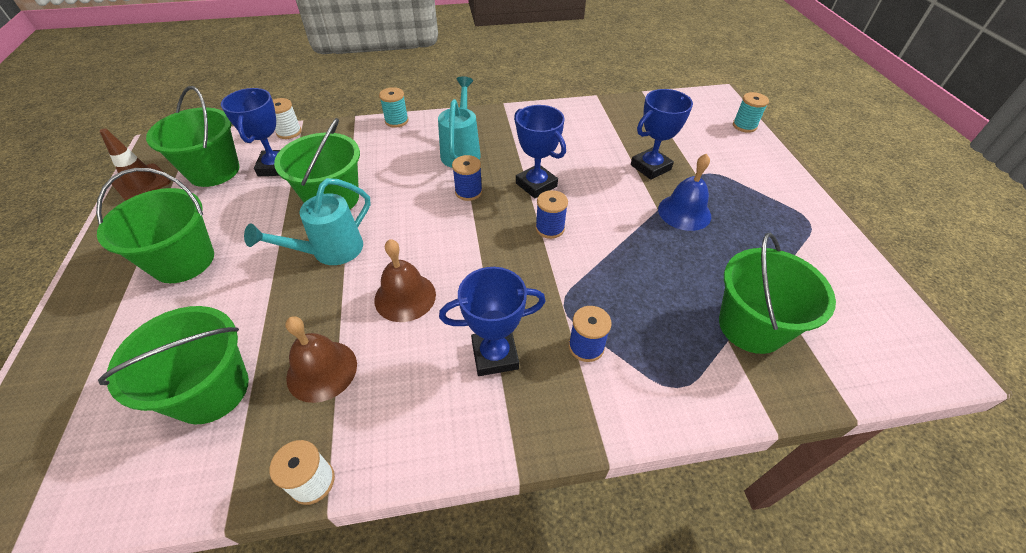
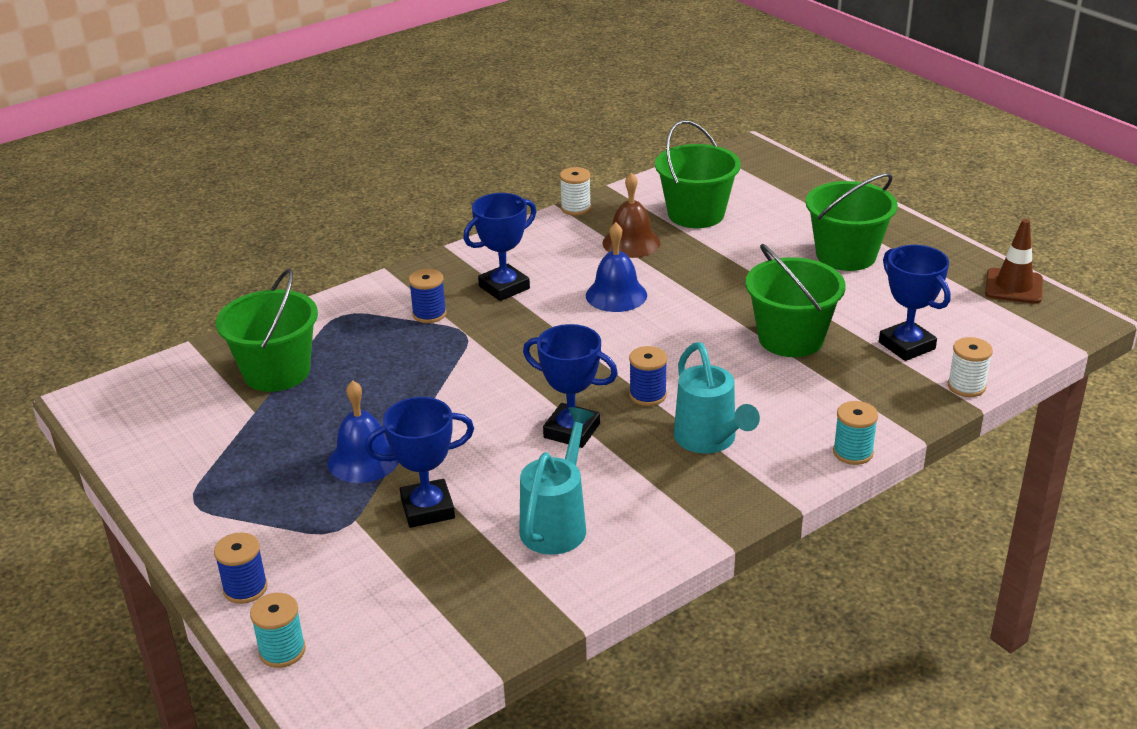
camera: 155 degrees right, 15 degrees down
(214, 171) = (965, 319): green bucket -> none
(330, 251) = (726, 301): turquoise watering can -> turquoise watering can (557, 524)
(405, 297) = (616, 295): brown bell -> blue bell
(550, 228) = (520, 389): blue spool -> blue spool (245, 588)
(650, 167) = (427, 509): blue trophy -> blue trophy turned 45 degrees clockwise

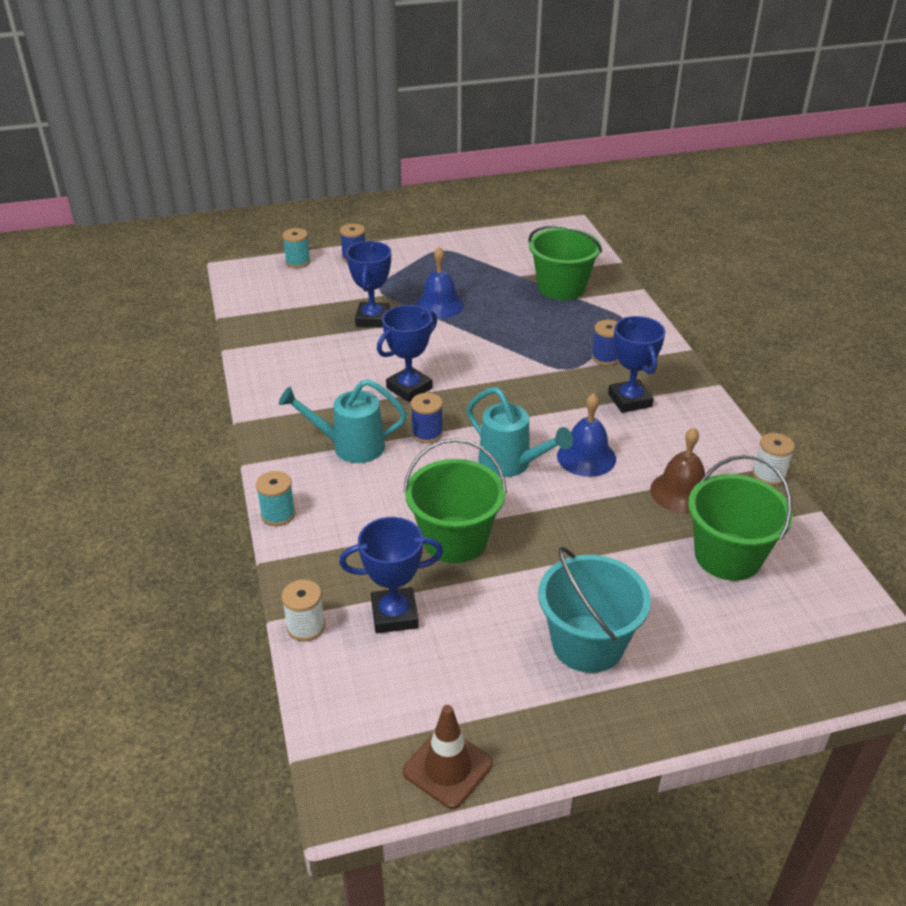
camera: 110 degrees right, 5 degrees up
(557, 524) = (318, 360): turquoise watering can -> turquoise watering can (511, 464)
(846, 255) = (587, 644): green bucket -> turquoise bucket

